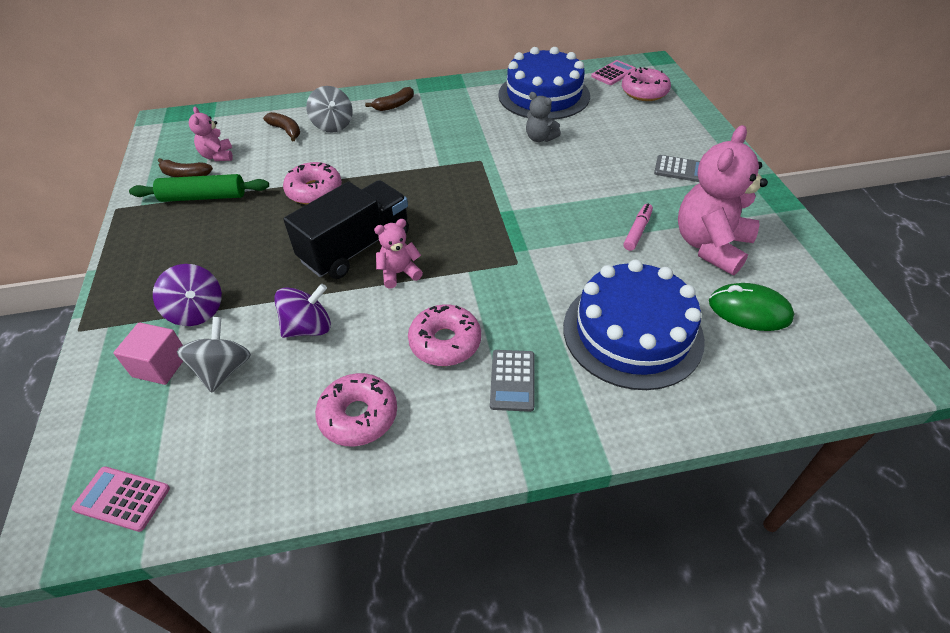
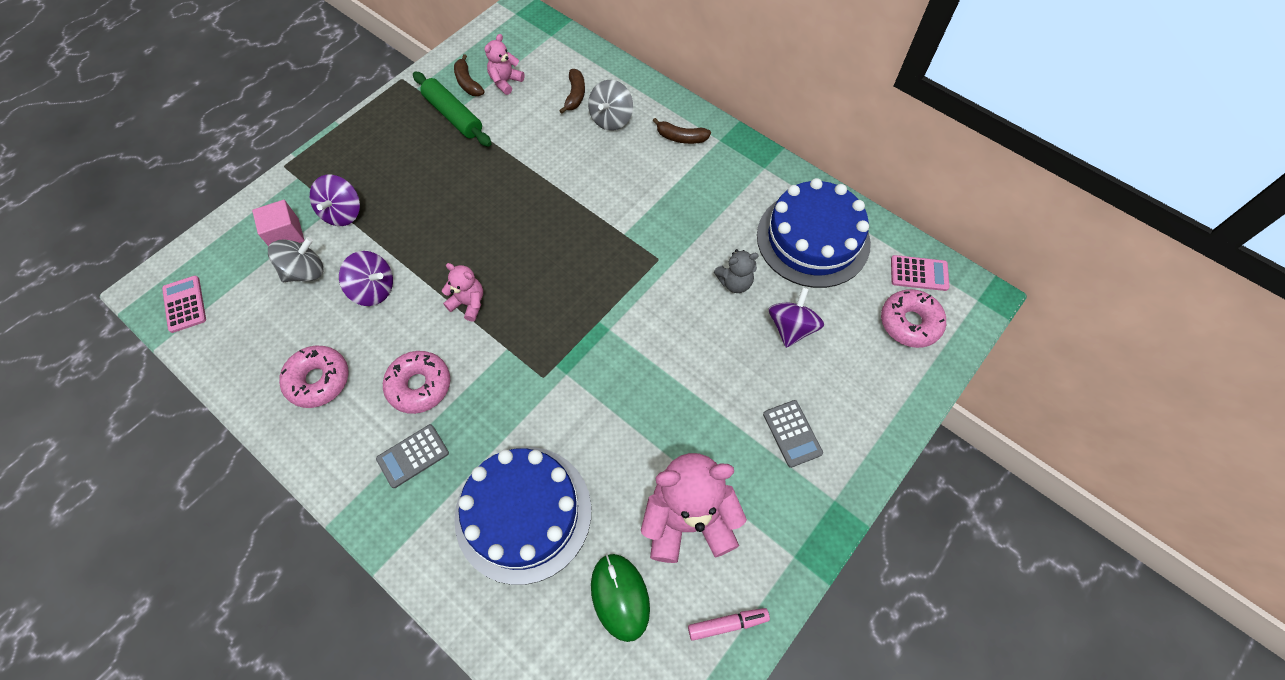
camera: 50 degrees right, 15 degrees up
(314, 191) = (517, 176): pink donut -> none
(356, 247) = (475, 254): black truck -> none
(540, 138) = (735, 282): grey teddy bear -> grey teddy bear turned 105 degrees counterclockwise
(600, 133) = (791, 327): none -> purple spinning top
(637, 231) = (660, 446): pink marker -> pink marker (727, 624)

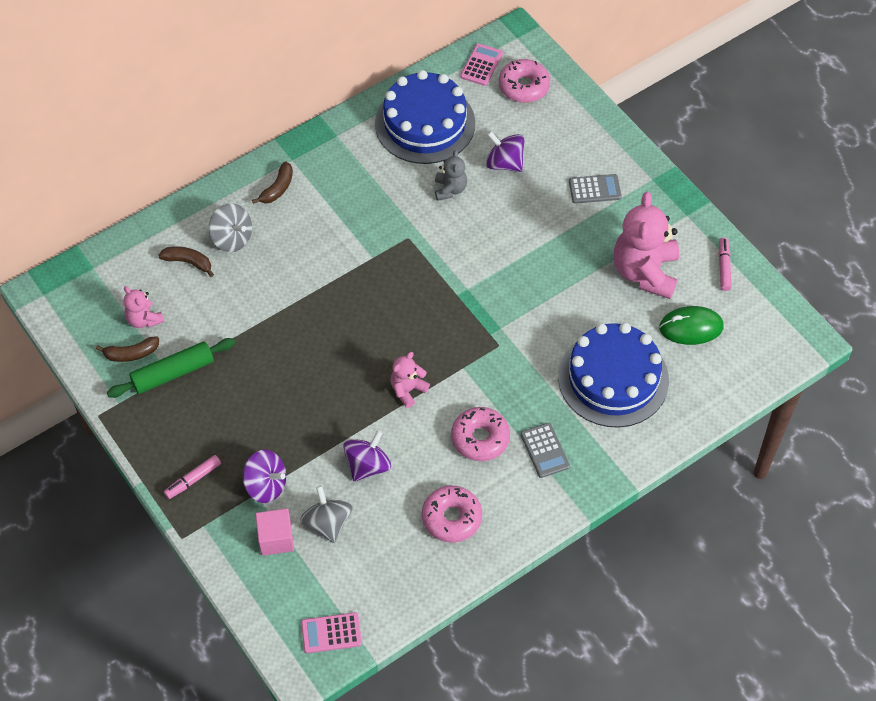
camera: 75 degrees left, 5 degrees down
(344, 158) = (193, 480): none -> pink marker

